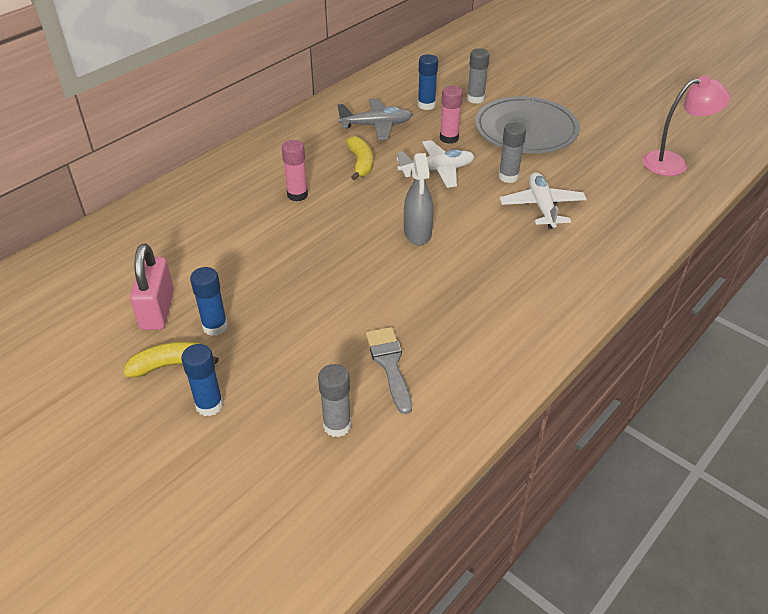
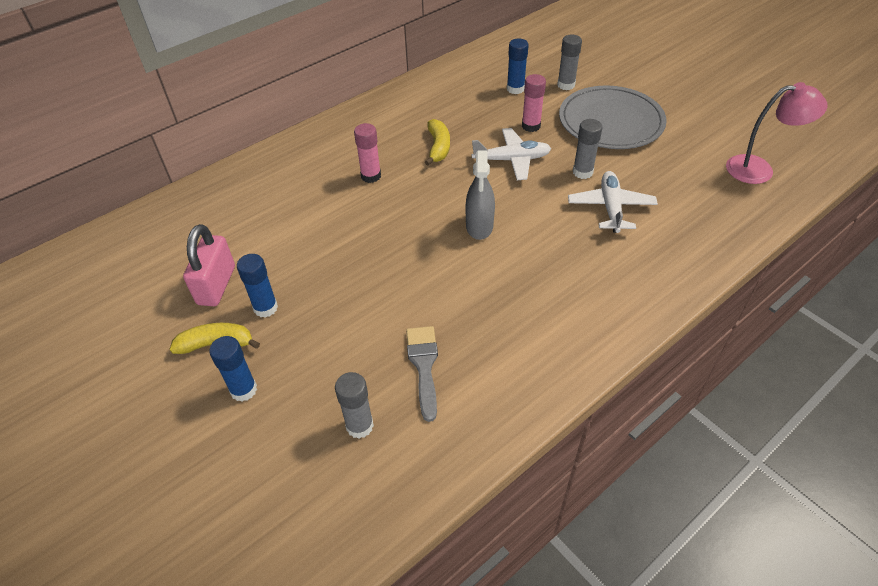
camera: 10 degrees right, 5 degrees up
(376, 125) = (461, 107): grey plane -> none

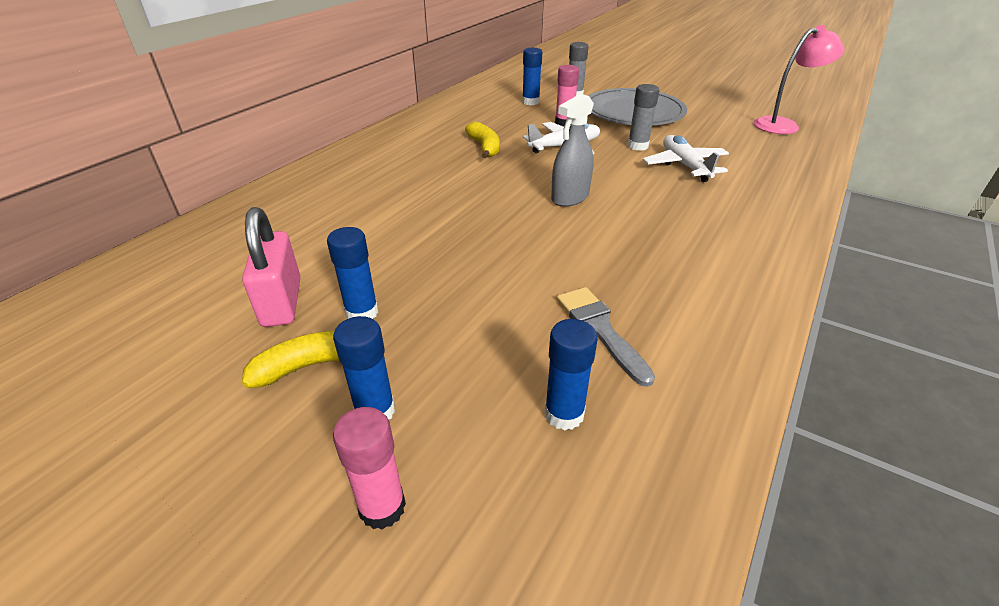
camera: 20 degrees left, 10 degrees down
(359, 426) = (564, 414): grey glue stick -> blue glue stick
(371, 176) = (426, 177): pink glue stick -> pink glue stick (382, 507)
(479, 226) = (570, 197): grey spray bottle -> grey spray bottle turned 60 degrees clockwise

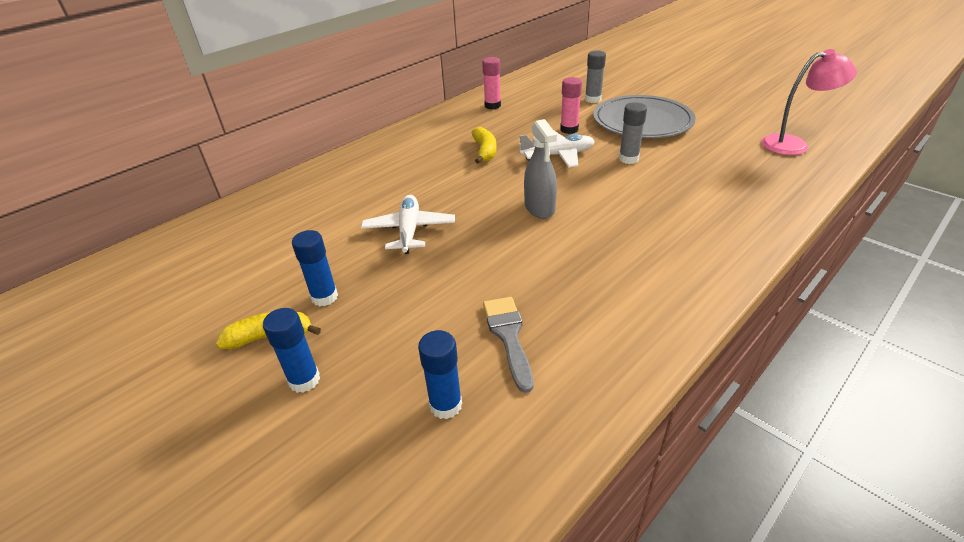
camera: 15 degrees right, 0 degrees up
(281, 302) = (269, 281): pink padlock -> none
(382, 507) = (282, 454): pink glue stick -> pink glue stick (492, 106)
(530, 102) = (547, 105): blue glue stick -> none
(570, 197) = (539, 208): grey spray bottle -> grey spray bottle turned 75 degrees counterclockwise
(684, 166) = (665, 183): white plane -> white plane (409, 230)

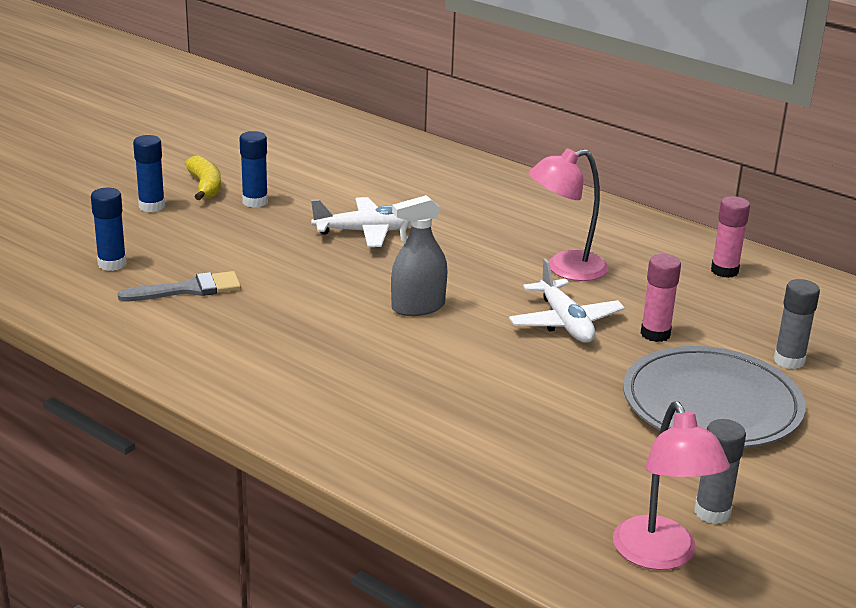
camera: 80 degrees right, 10 degrees down
(485, 151) = (565, 269): yellow banana -> pink lamp
(628, 159) = (565, 379): grey glue stick -> grey glue stick (712, 512)

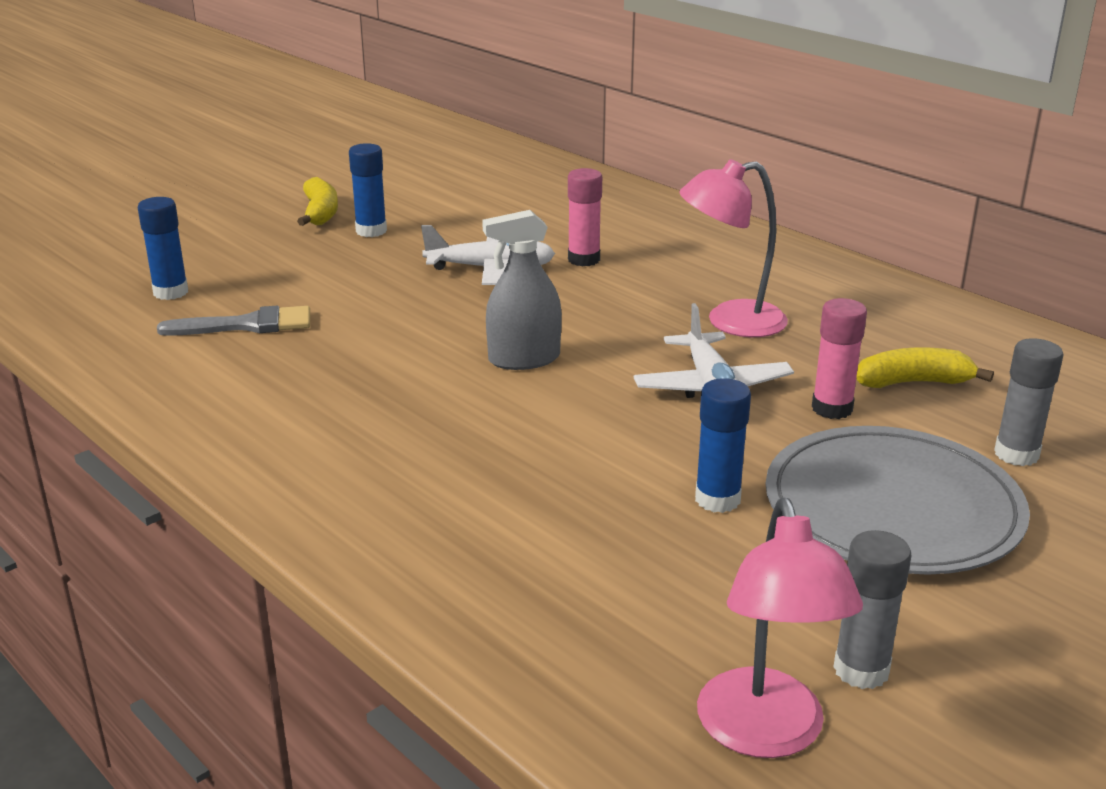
camera: 10 degrees right, 0 degrees up
(152, 206) = (248, 232): blue glue stick -> blue glue stick (717, 499)
(709, 311) = (913, 382): none -> yellow banana
(724, 271) = (944, 333): pink glue stick -> pink glue stick (583, 259)

